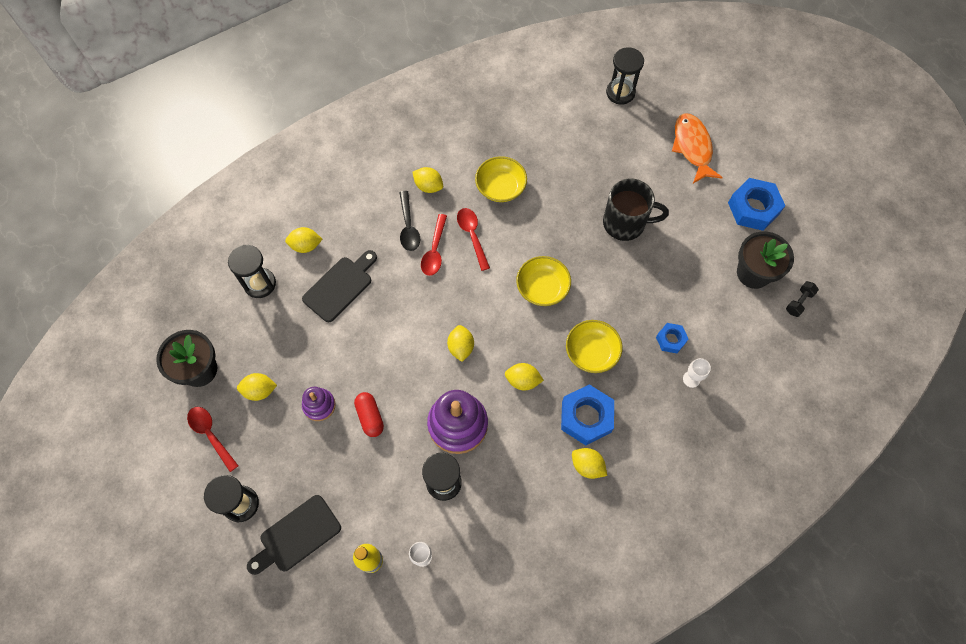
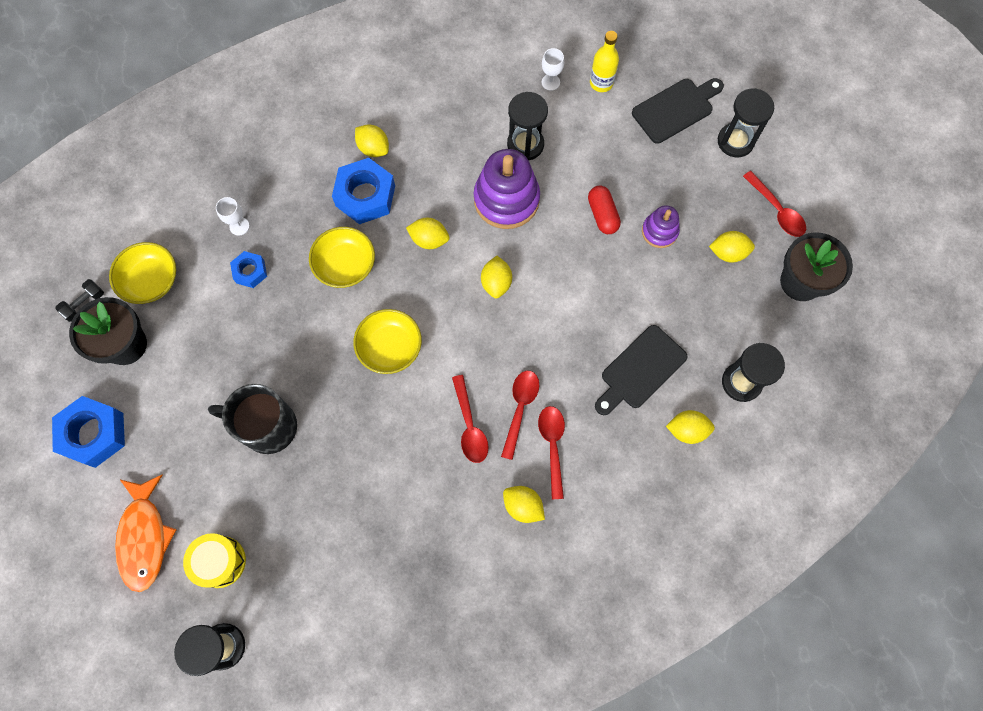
camera: 175 degrees left, 5 degrees up
(408, 227) = (552, 446): black spoon -> red spoon
(500, 187) = (424, 495): yellow bowl -> yellow bowl (151, 280)
(636, 137) = (220, 561): none -> yellow drum

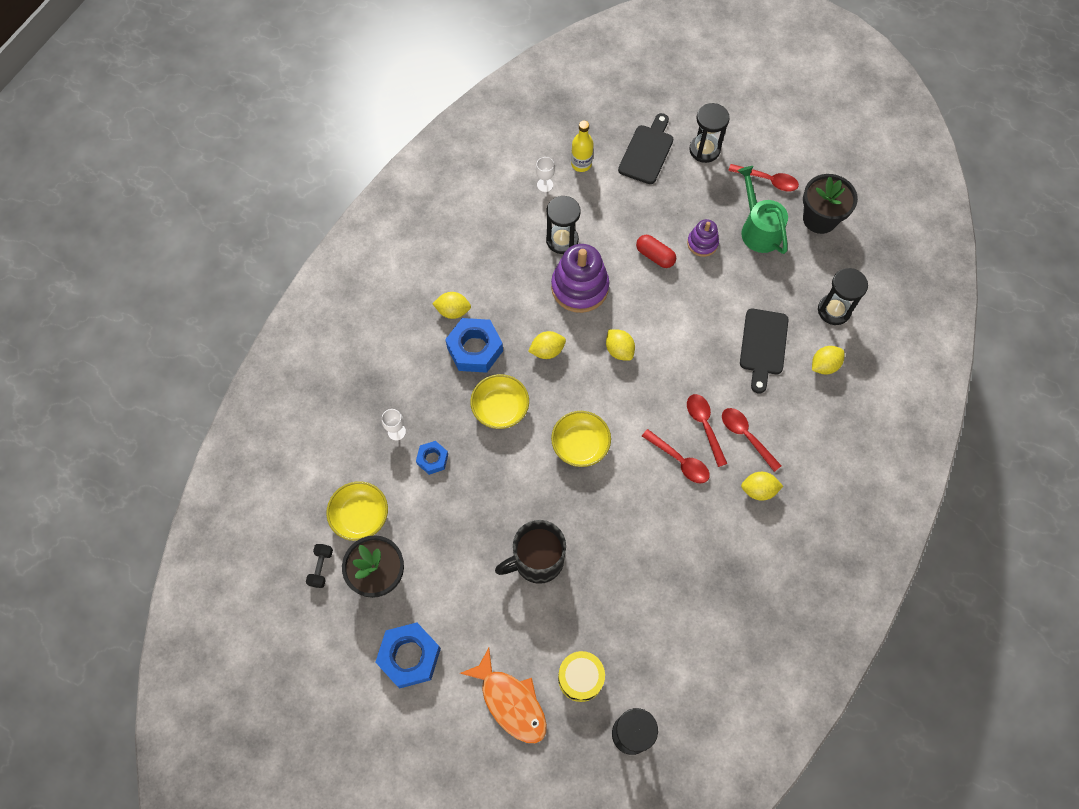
camera: 35 degrees left, 5 degrees down
(728, 253) = (758, 229): yellow lemon -> green watering can

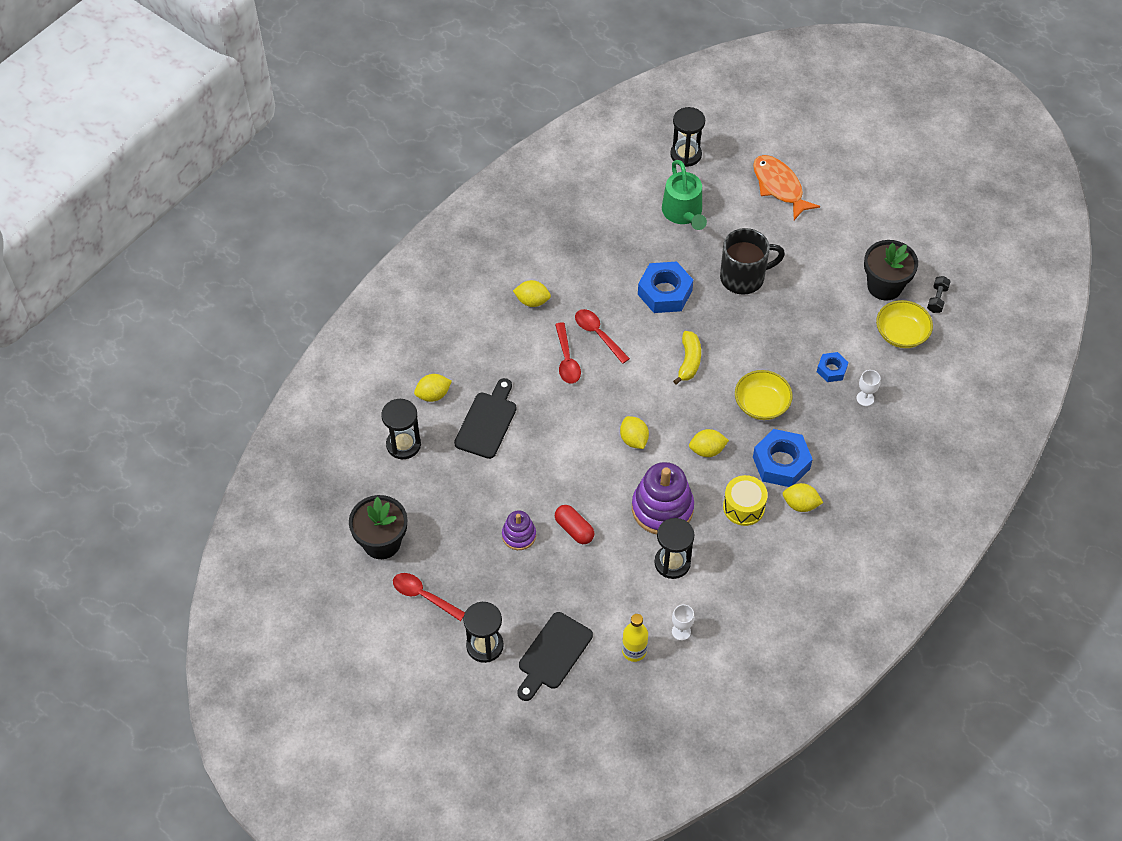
camera: 170 degrees left, 10 degrees down
(409, 656) = (860, 227): blue nut -> blue nut (664, 292)
(580, 445) = (689, 361): yellow bowl -> yellow banana
(580, 678) = (720, 193): yellow drum -> yellow drum (743, 507)
(746, 436) = (530, 345): red spoon -> none
(758, 229) = (453, 541): green watering can -> green watering can (683, 213)

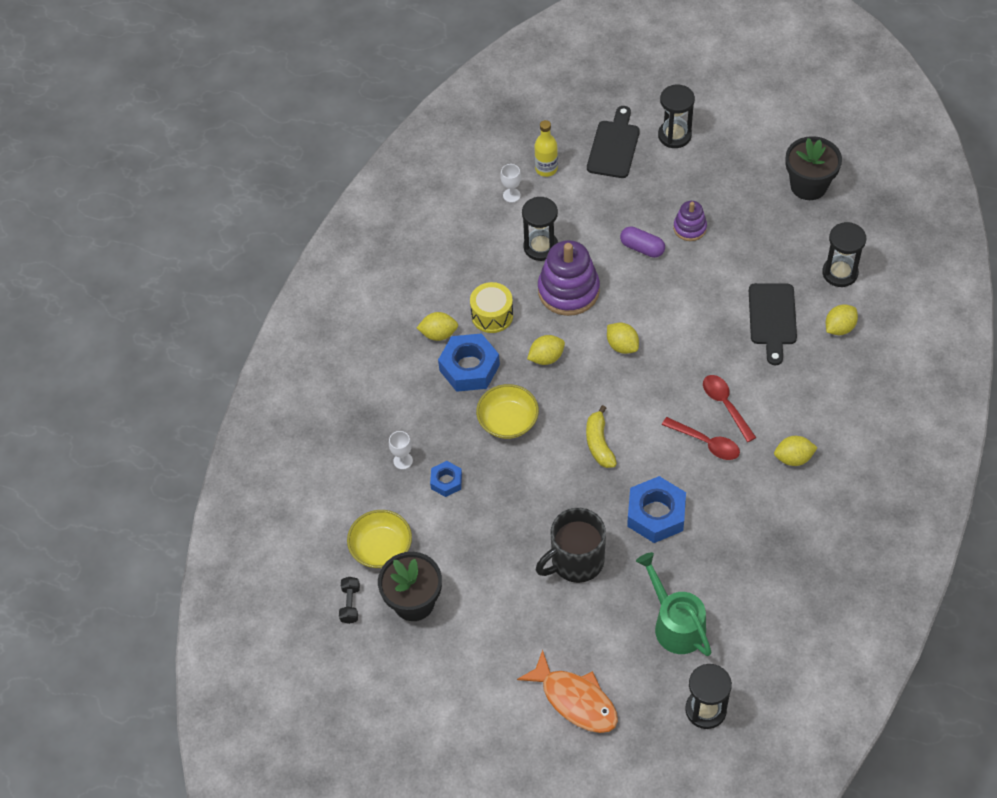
camera: 165 degrees right, 0 degrees up
(423, 596) = (747, 156): red spoon -> none
(574, 529) = (642, 248): red capsule -> purple capsule

